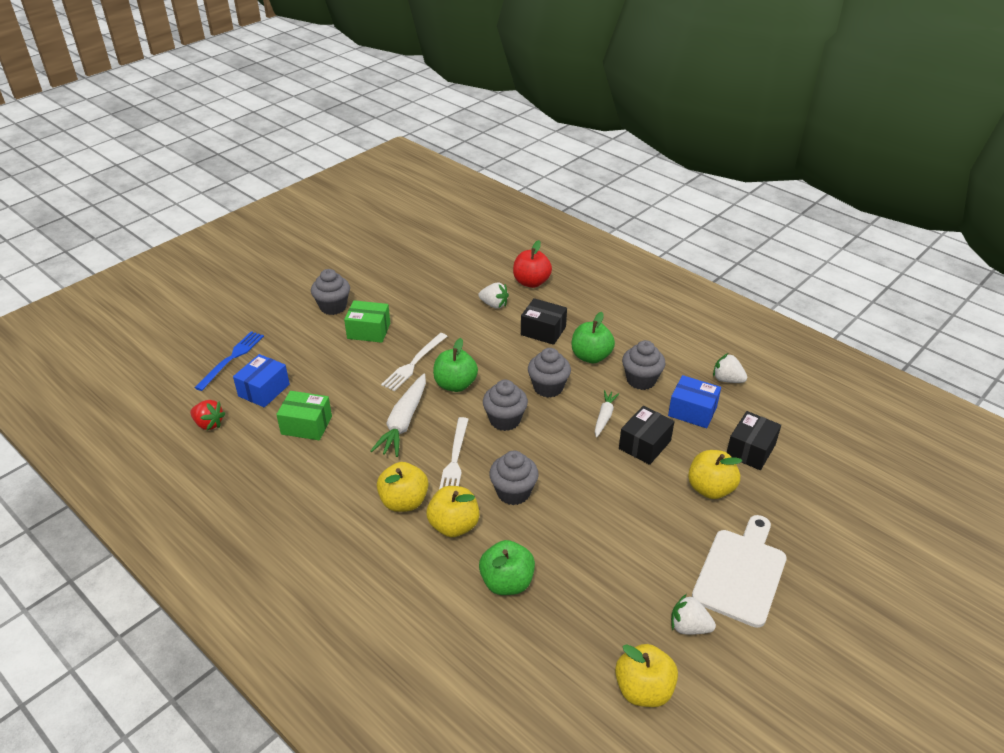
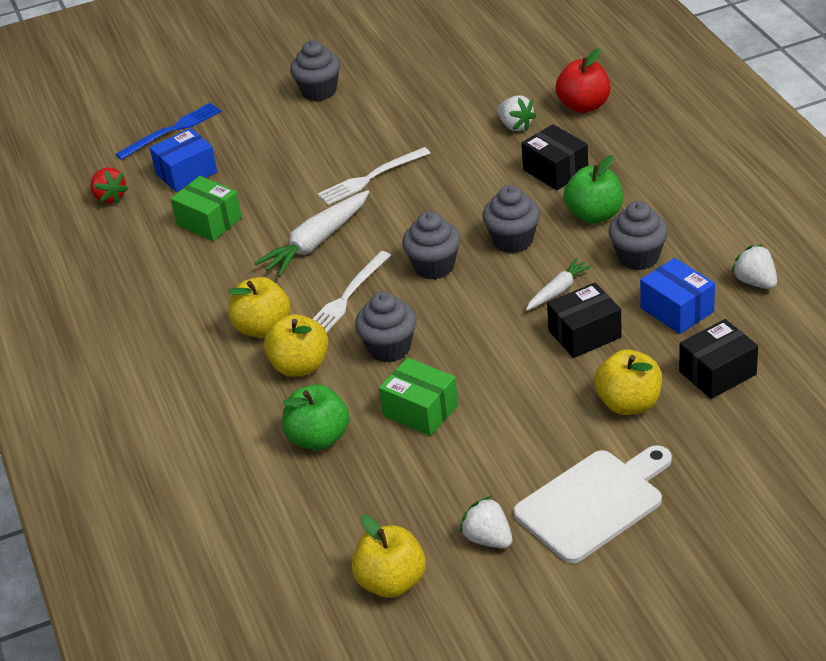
camera: 30 degrees right, 0 degrees up
(369, 331) = (342, 128): green box -> green box (420, 410)
(455, 384) = (403, 213): green apple -> none

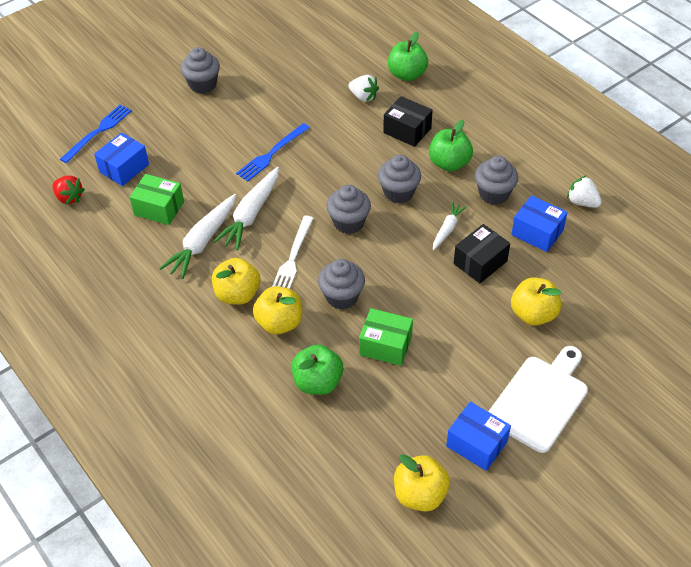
camera: 20 degrees left, 10 degrees up
(245, 265) = (202, 242): none -> white carrot
(371, 178) = (271, 154): white fork -> blue fork
(488, 539) = (476, 444): white strawberry -> blue box
(583, 106) = (407, 74): red apple -> green apple
(717, 373) = (585, 279): black box -> none

